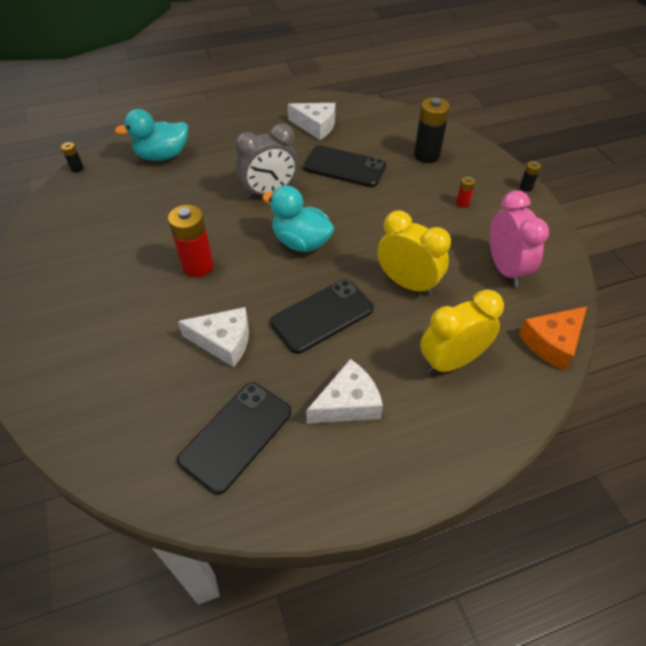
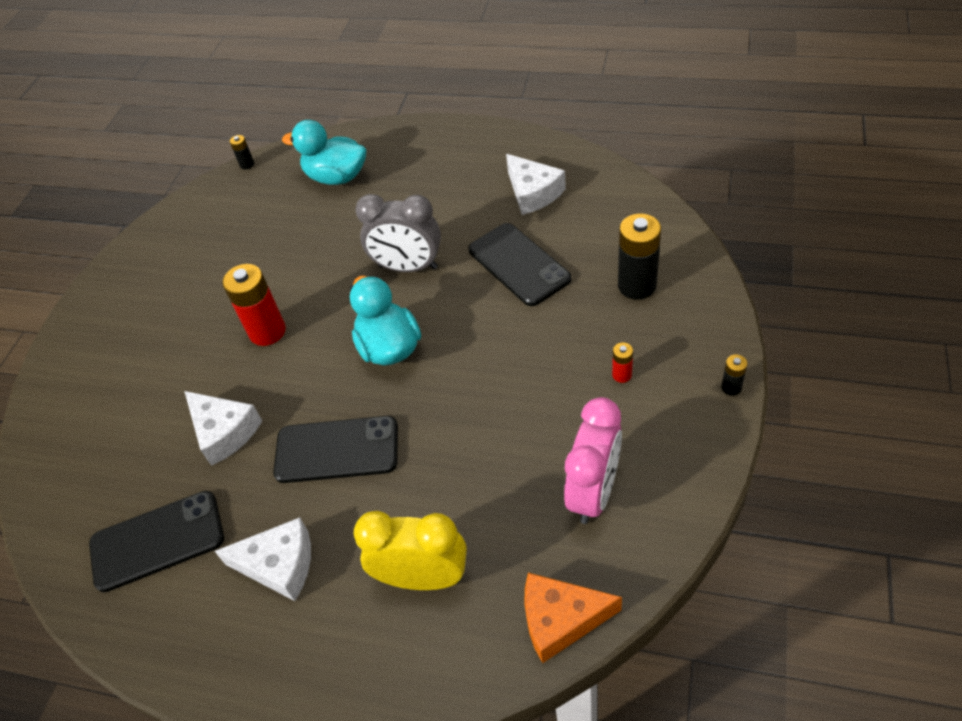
camera: 40 degrees right, 0 degrees up
(407, 283) = (459, 455): yellow clock -> none

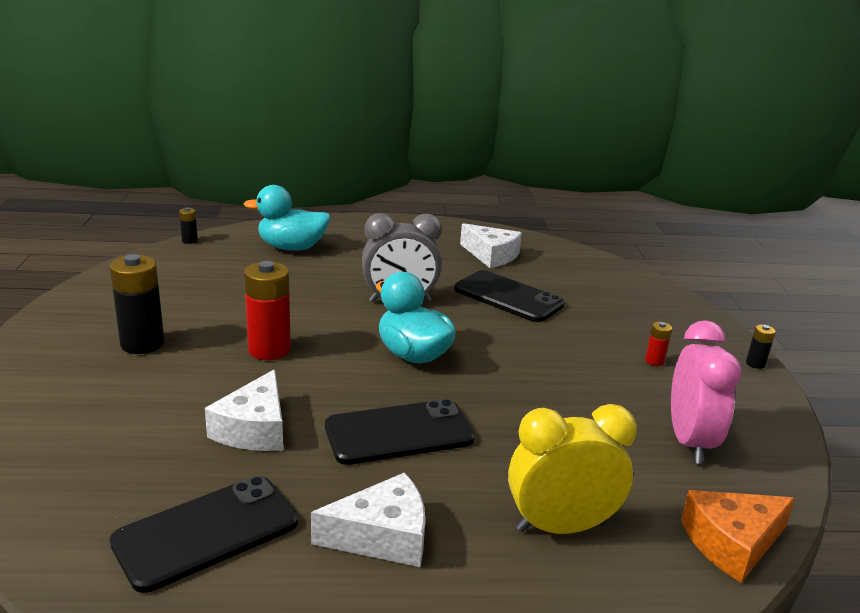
camera: 25 degrees left, 25 degrees down
(224, 432) = (254, 429): white cheese -> white cheese turned 75 degrees clockwise
(637, 285) = (624, 306): black battery -> black battery (142, 344)

